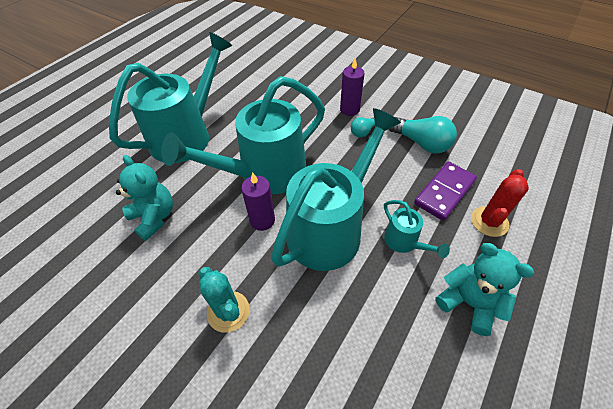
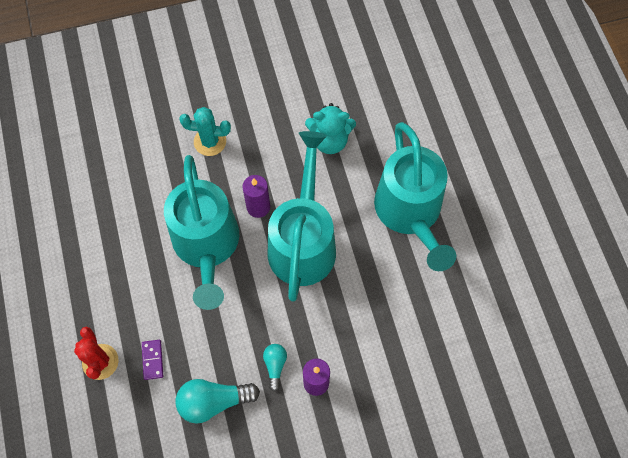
camera: 130 degrees right, 15 degrees up
(405, 242) = (147, 284): turquoise watering can -> none
(444, 192) = (152, 360): purple domino -> purple domino, size x0.54
(468, 302) = (75, 278): turquoise teddy bear -> none

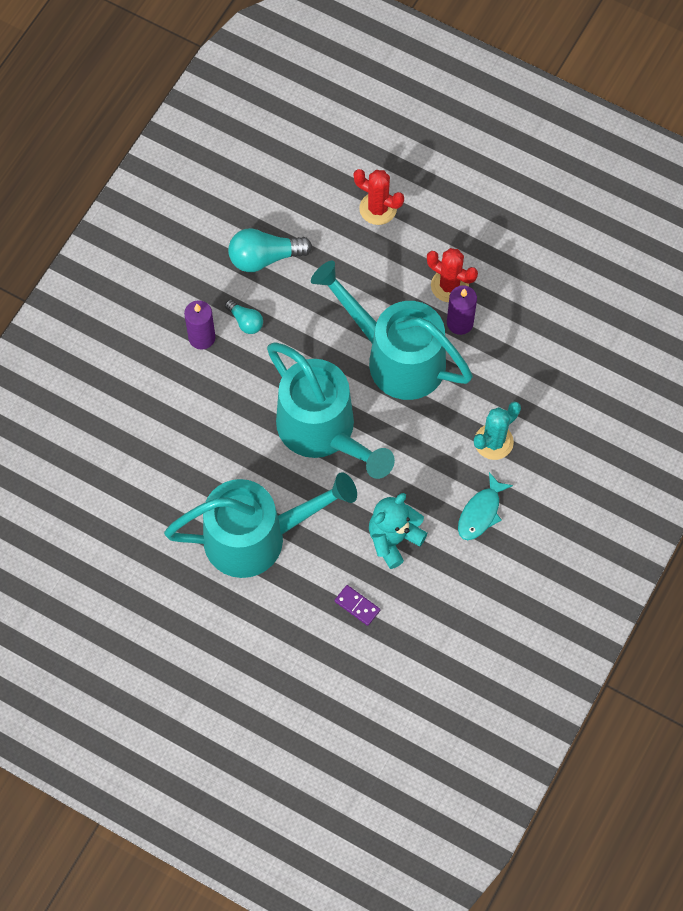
camera: 135 degrees right, 0 degrees up
(120, 261) = (449, 285): none -> red cactus
(152, 360) = (341, 244): purple domino -> purple domino (357, 606)
(213, 402) = (264, 258): turquoise light bulb -> turquoise light bulb turned 135 degrees counterclockwise
(258, 207) = (390, 425): purple candle -> purple candle (460, 323)
(263, 110) = (481, 512): none -> turquoise fish
(410, 214) = (258, 537): turquoise watering can -> turquoise watering can turned 135 degrees clockwise

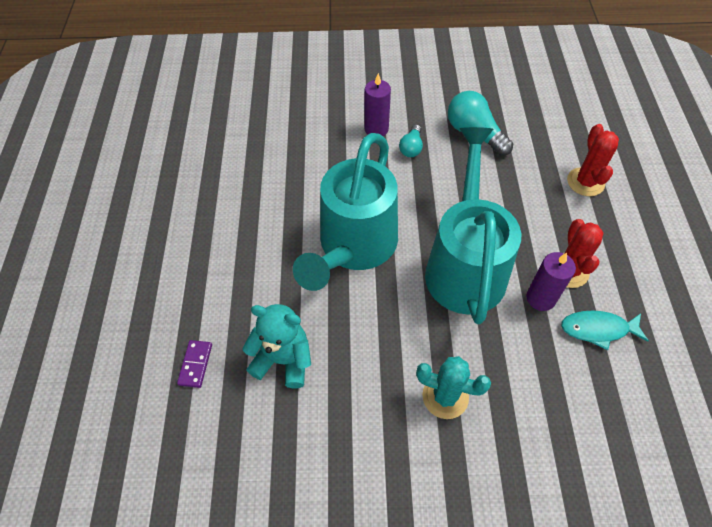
camera: 60 degrees right, 10 degrees down
(258, 537) = (224, 250): turquoise watering can -> none
(481, 512) = (360, 427): turquoise fish -> turquoise fish (598, 329)

